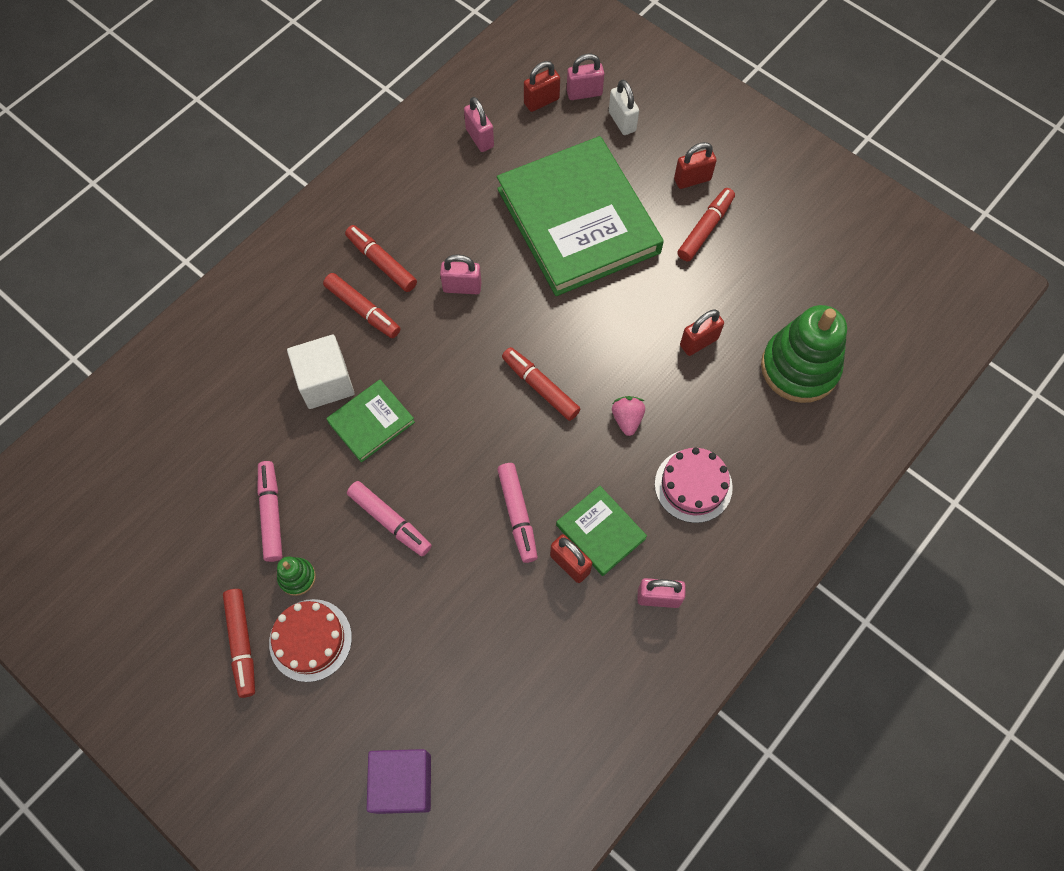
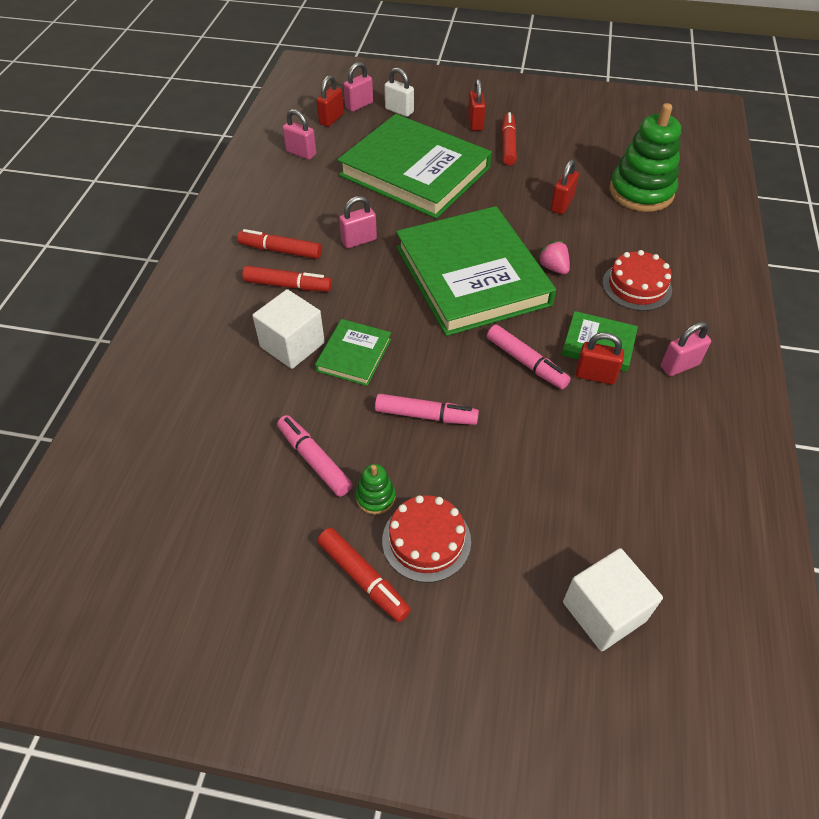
camera: 30 degrees left, 15 degrees down
(403, 783) = (604, 611): purple cube -> white cube
(540, 387) = (472, 275): red marker -> green book
(692, 179) = (475, 123): red padlock -> red padlock turned 45 degrees counterclockwise
(693, 485) = (637, 286): pink cake -> red cake

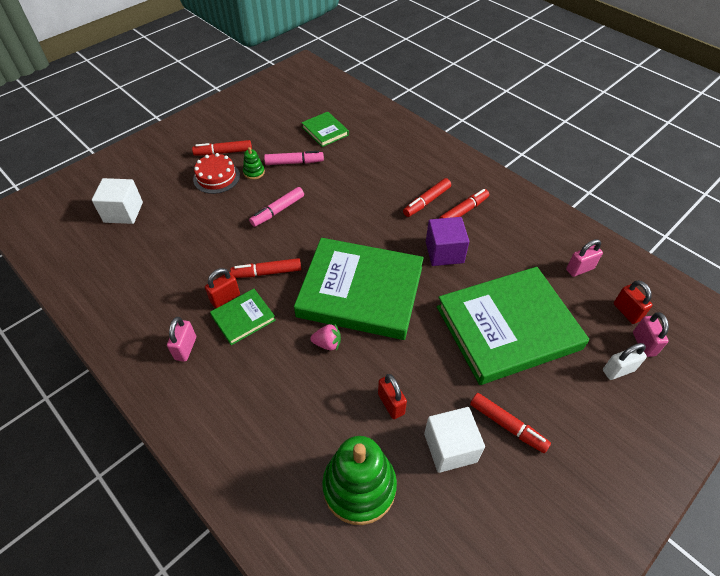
camera: 125 degrees right, 0 degrees up
(292, 345) = (375, 184): white cube -> white cube (450, 447)
(354, 355) = (345, 204): green book -> green book (325, 131)
(359, 240) = (444, 252): pink padlock -> purple cube
(475, 123) = (562, 422): red padlock -> none
(526, 362) = (267, 272): pink marker -> red marker
(637, 286) = (265, 382): red cake -> none

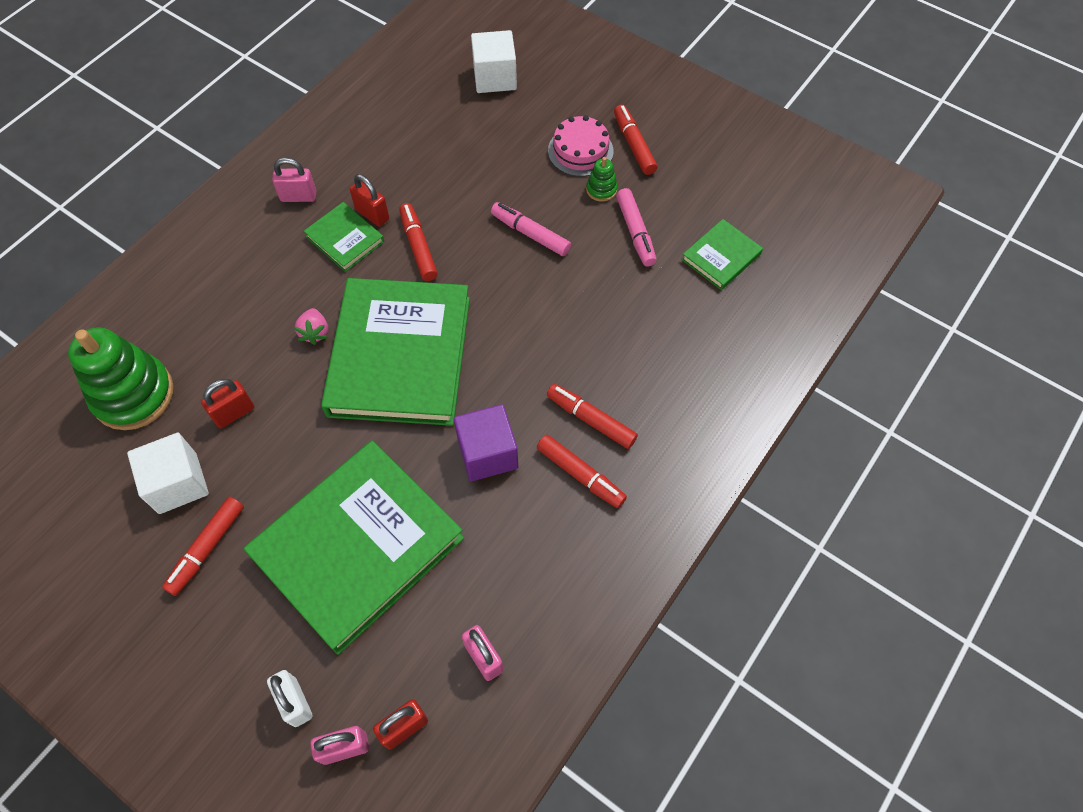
camera: 80 degrees right, 10 degrees up
(216, 177) = (580, 151): red cake -> pink cake
(508, 328) = (357, 547): green book -> green book turned 75 degrees clockwise

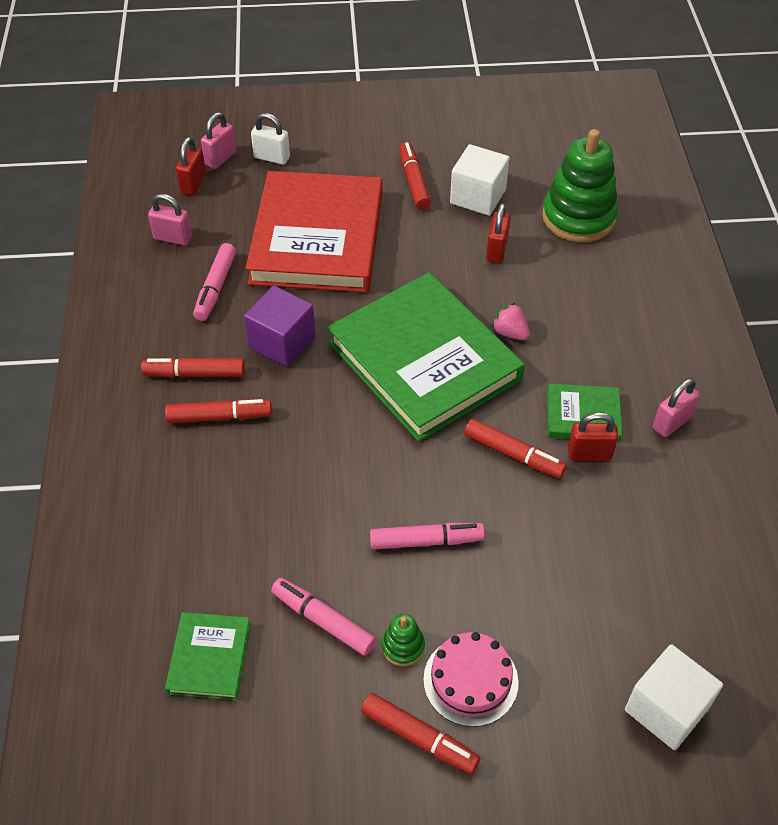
camera: 140 degrees right, 10 degrees down
(357, 547) = (317, 238): green book -> red book
(494, 557) = (215, 288): none -> pink marker

